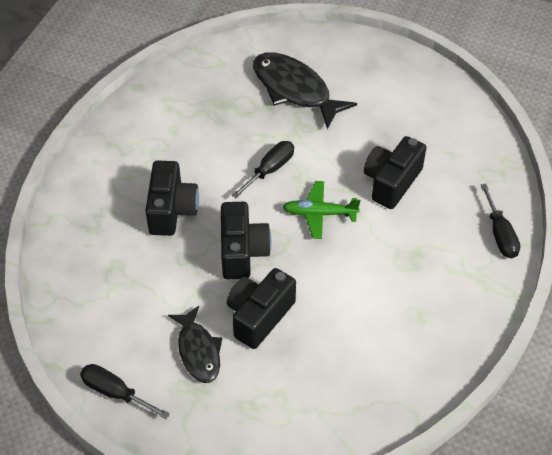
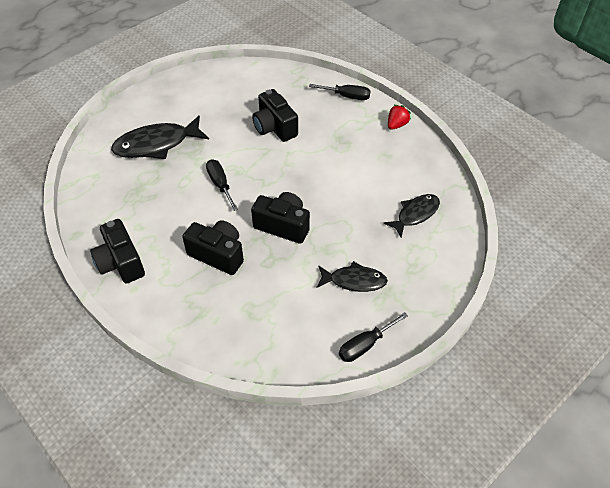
camera: 65 degrees left, 0 degrees up
(259, 316) = (343, 235): black camera -> black camera (121, 262)
(319, 214) = (277, 172): green plane -> none
(335, 382) = (415, 214): none -> black fish
(484, 308) = (396, 125): none -> red strawberry

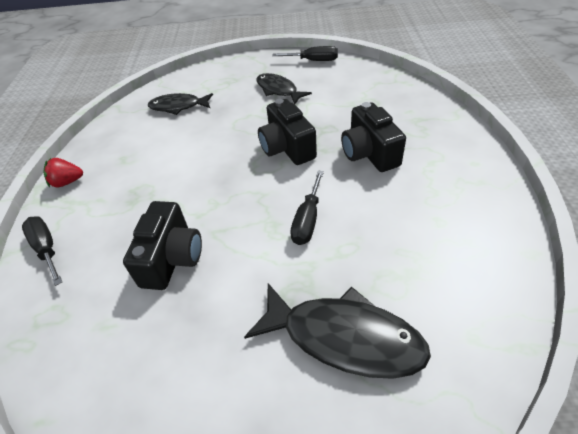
camera: 135 degrees left, 5 degrees down
(121, 262) = (479, 192): black camera -> none

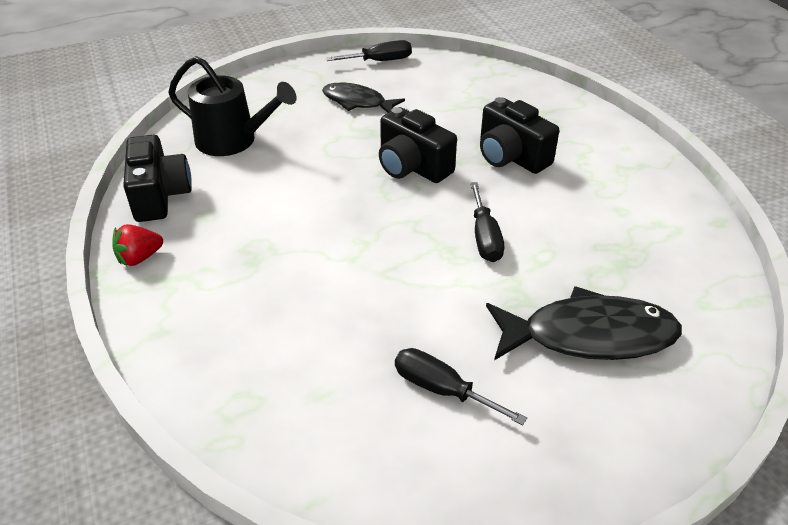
camera: 25 degrees left, 5 degrees down
(46, 249) = (174, 338): black screwdriver -> black screwdriver (442, 389)
(172, 258) = (352, 310): black camera -> black camera (160, 196)
(178, 106) = (233, 140): black fish -> black watering can

